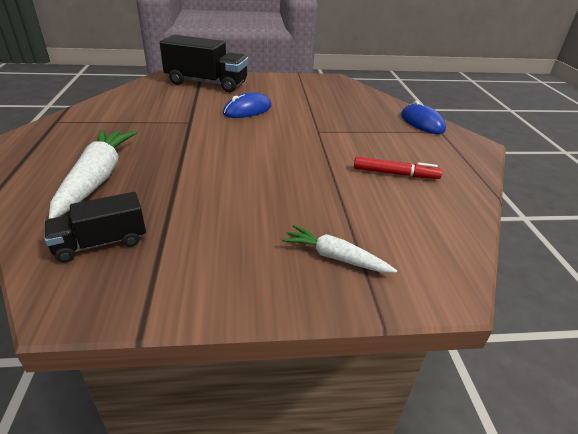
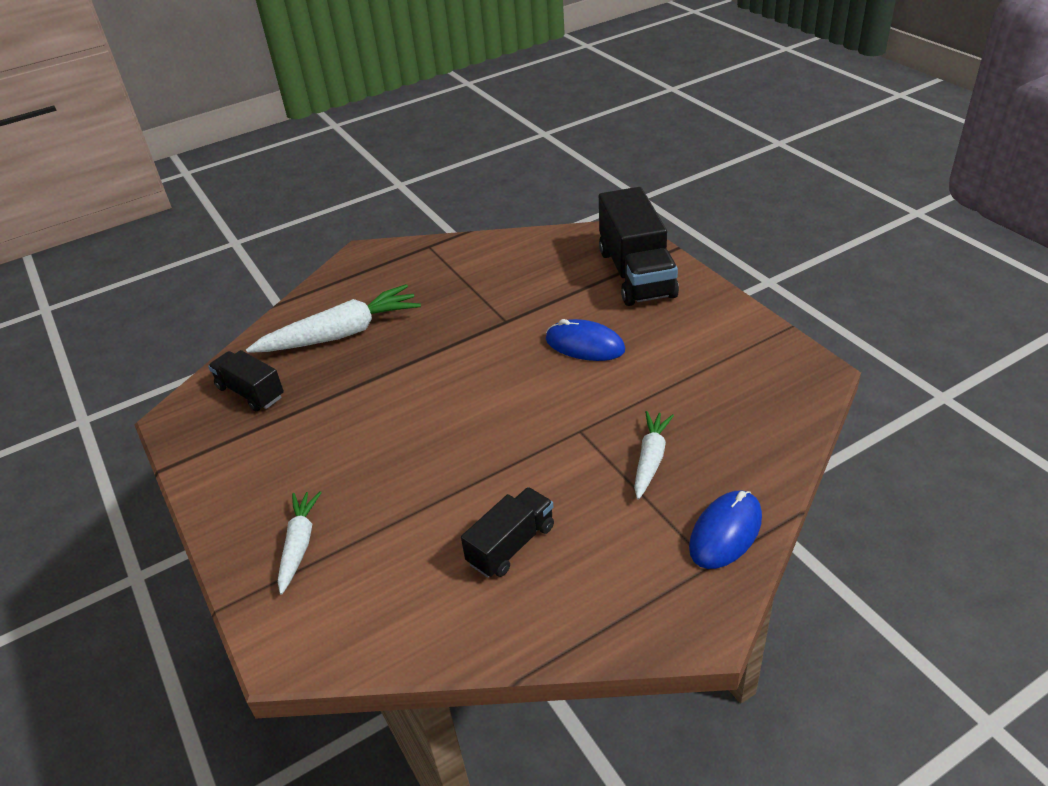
camera: 70 degrees right, 5 degrees up
(358, 122) = (650, 459): none -> white carrot
(395, 174) = (511, 545): red marker -> black truck

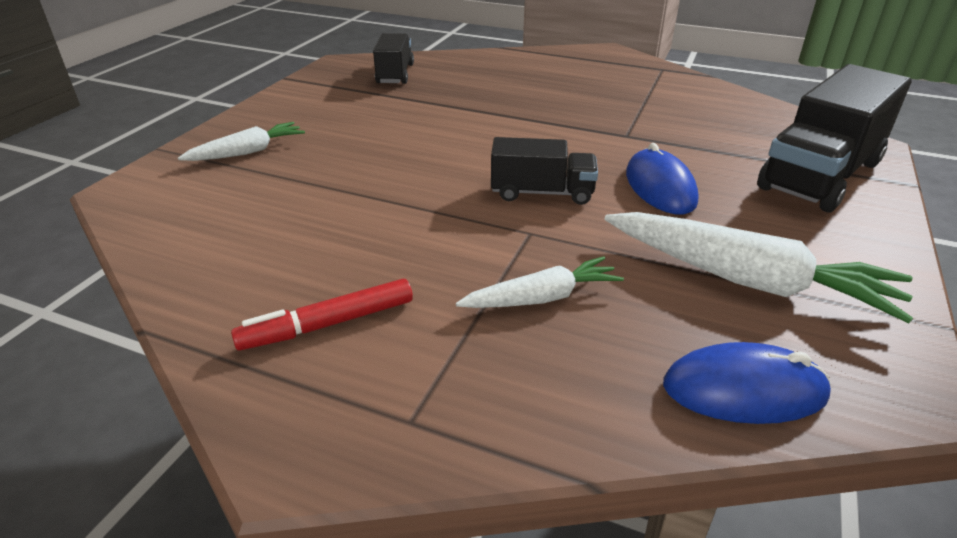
camera: 50 degrees right, 5 degrees down
(341, 334) = (502, 78): white carrot -> white carrot (746, 280)
(511, 545) = (326, 253): black truck -> black truck (542, 193)
(596, 571) = (328, 324): none -> red marker
(725, 532) = (479, 413): blue mouse -> blue mouse (744, 390)

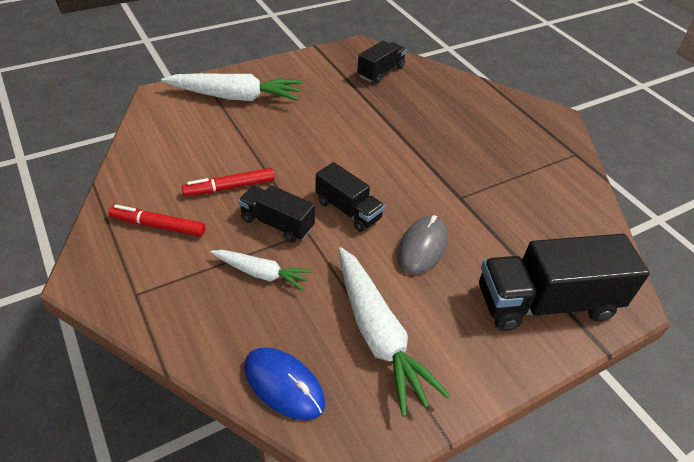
camera: 35 degrees right, 10 degrees up
(247, 152) = (235, 97): white carrot -> white carrot, size x1.76
(371, 237) = (229, 187): none -> red marker
(484, 242) = (277, 224): none -> black truck
(660, 187) = (422, 247): blue mouse -> grey mouse

